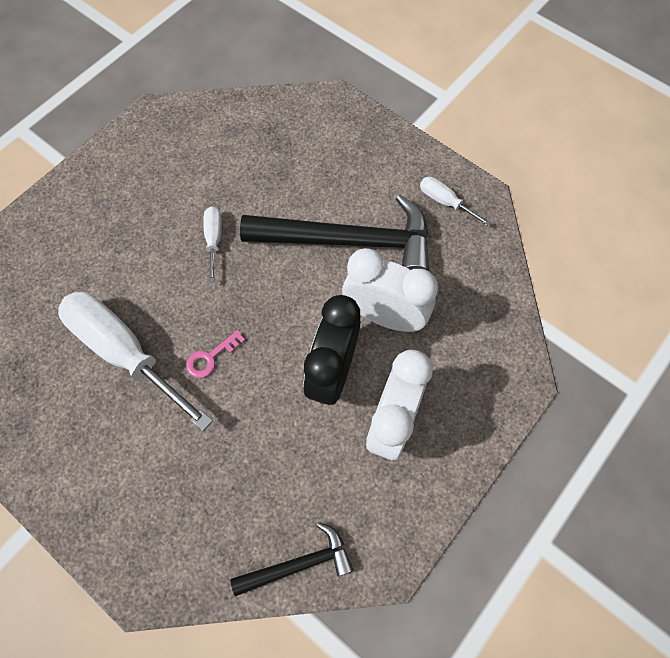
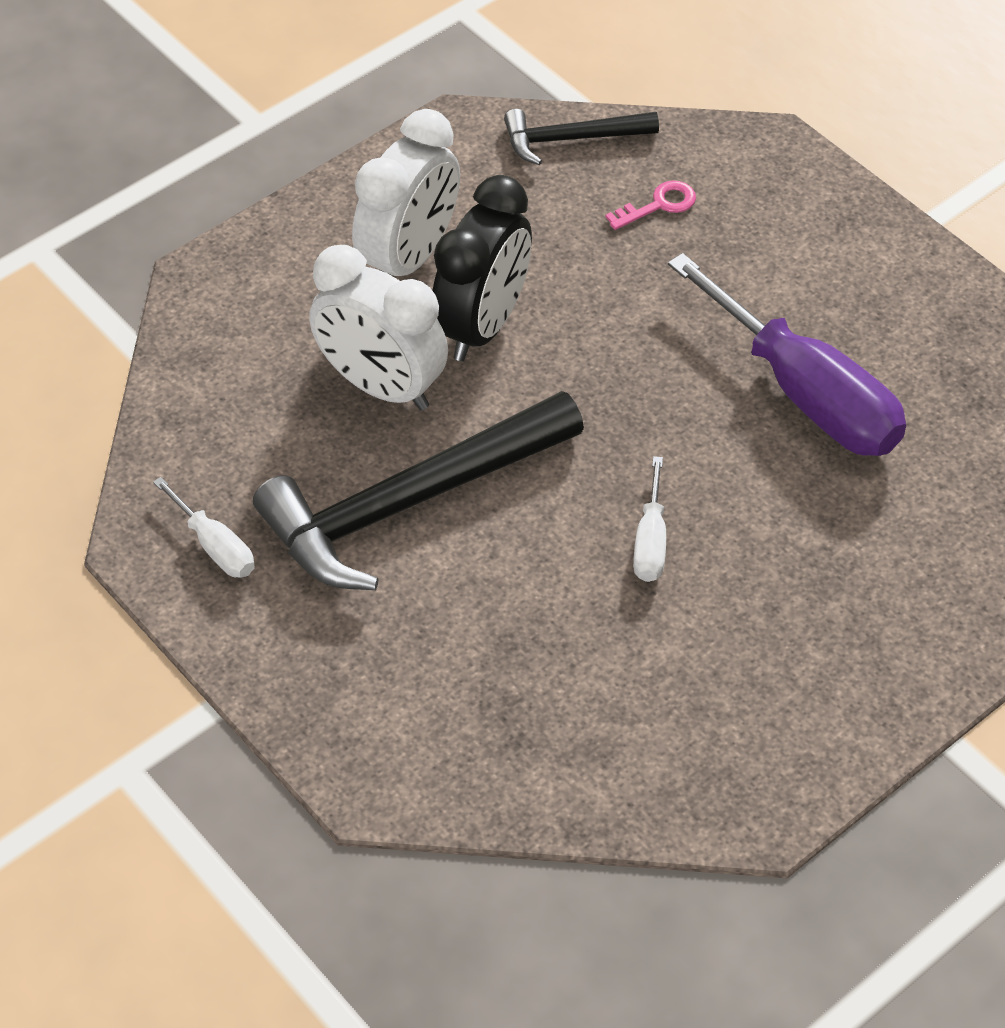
camera: 170 degrees left, 15 degrees down
(125, 352) = (805, 394): white screwdriver -> purple screwdriver
(210, 357) = (669, 369): pink key -> pink key (659, 205)
(350, 241) = (407, 504): black hammer -> black hammer turned 45 degrees counterclockwise

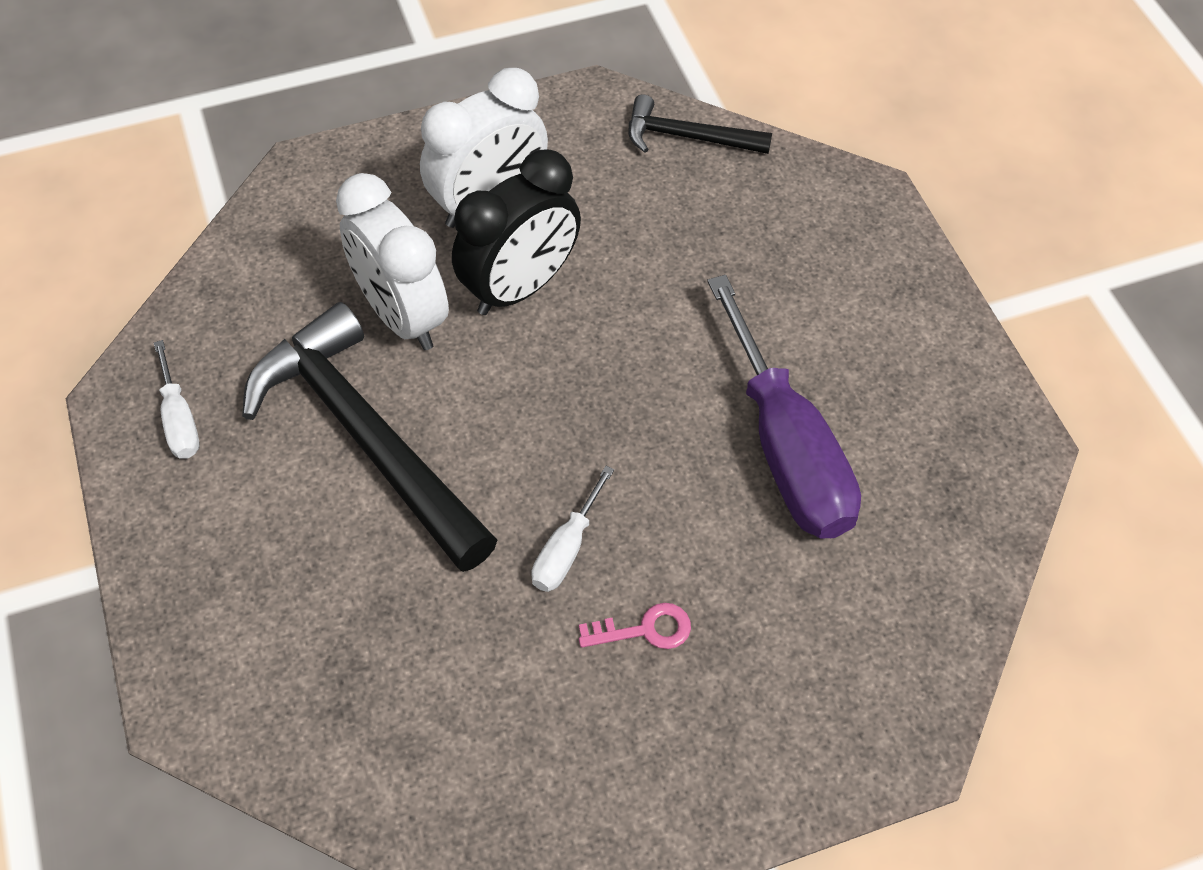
camera: 20 degrees right, 5 degrees up
(407, 504) = (366, 436): black hammer -> black hammer turned 60 degrees clockwise
(659, 205) = (737, 221): pink key -> pink key (645, 629)

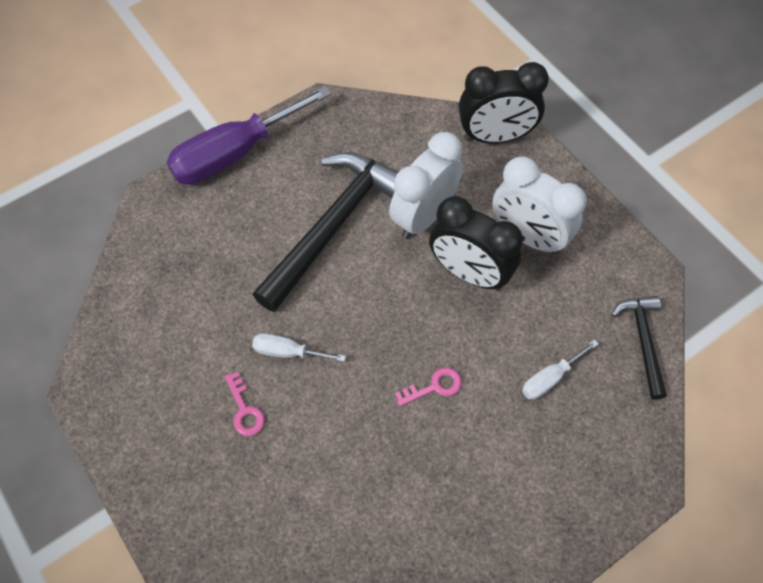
camera: 75 degrees right, 5 degrees up
(179, 420) = (317, 135): white screwdriver -> white screwdriver (550, 378)
(303, 192) = (495, 137): none -> black clock
(681, 376) = (434, 386): none -> pink key
(786, 448) = (398, 466): purple screwdriver -> purple screwdriver (235, 153)

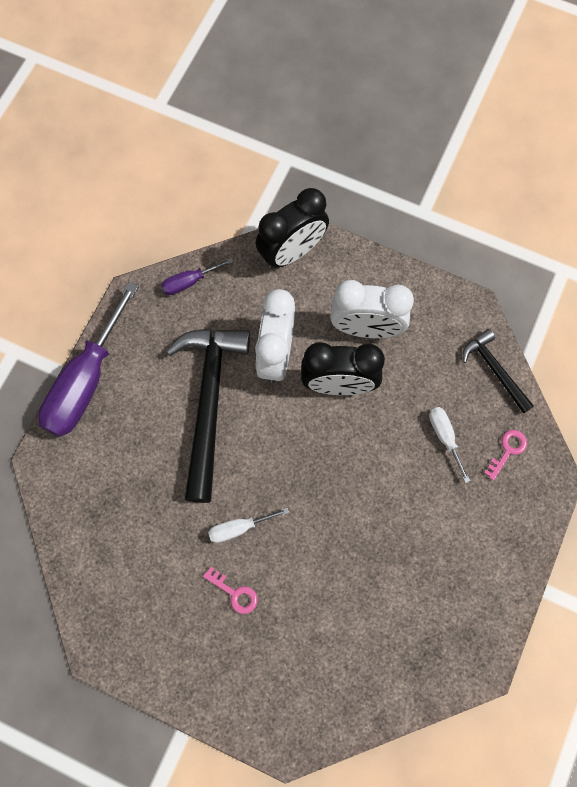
camera: 30 degrees left, 10 degrees up
(382, 117) = (189, 282): none -> purple screwdriver
(434, 386) = (365, 492): pink key -> pink key (507, 450)
(550, 378) = (444, 437): white screwdriver -> white screwdriver turned 135 degrees clockwise

